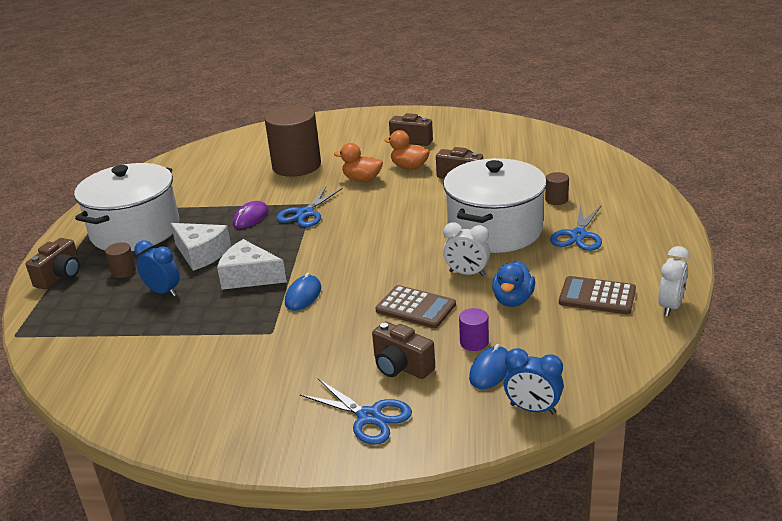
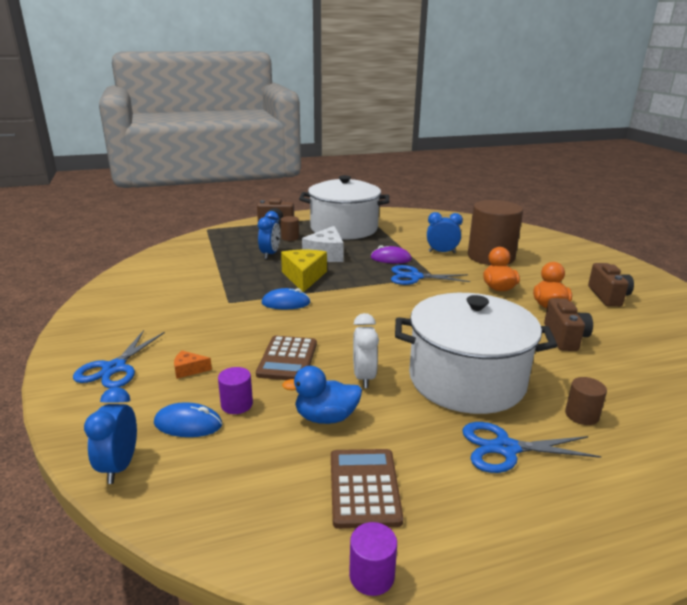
camera: 65 degrees right, 5 degrees down
(249, 276) = (304, 277): white cheese -> yellow cheese
(262, 187) = (442, 252): none -> blue clock
(401, 367) = (189, 370): brown camera -> orange cheese
(670, 306) = (371, 575): white clock -> purple cylinder

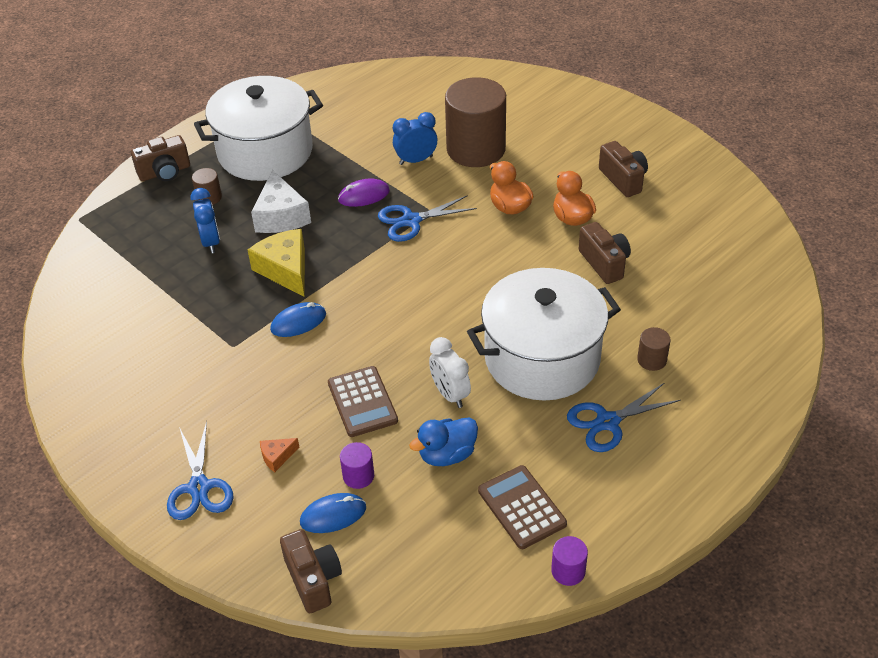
camera: 25 degrees left, 20 degrees up
(119, 466) = (313, 579): blue clock -> brown camera

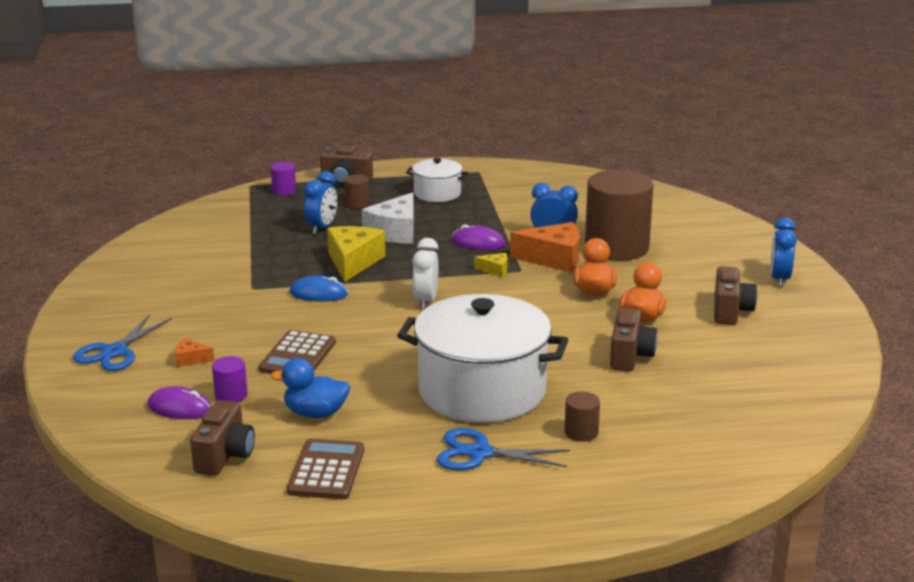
camera: 35 degrees right, 20 degrees down
(265, 152) = (437, 193): white pot -> white pot, size x0.50
(313, 579) = (112, 436): brown camera -> brown camera (225, 456)
(333, 515) = (180, 408): blue mouse -> purple mouse
(411, 221) = (495, 270): blue scissors -> yellow cheese
(442, 185) = (554, 259): none -> orange cheese
(450, 394) = (372, 380): white clock -> white clock (426, 301)
(568, 571) = (305, 526): purple cylinder -> purple cylinder (284, 191)
(622, 128) = (779, 279): none -> blue clock

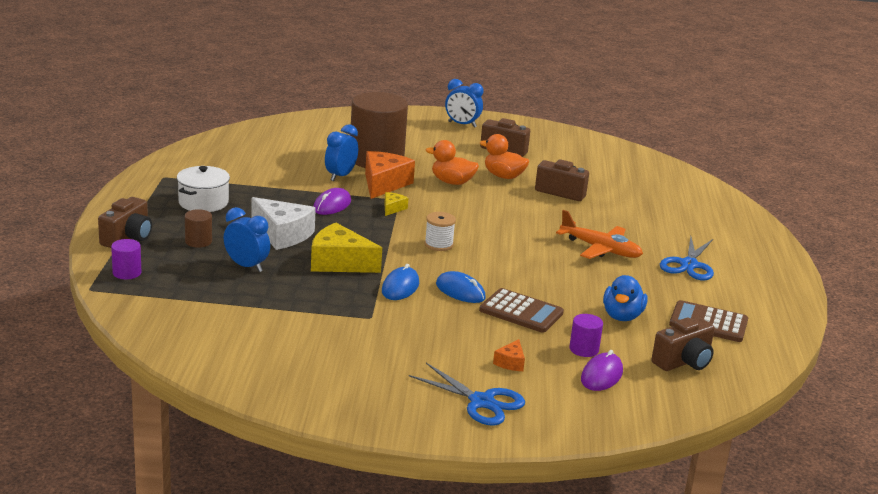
camera: 80 degrees left, 0 degrees up
(225, 456) = (683, 362): brown camera -> brown camera turned 120 degrees clockwise
(326, 322) = (460, 291): none -> blue mouse
(426, 301) = (438, 244): white clock -> white spool
(482, 391) = (600, 249): white pot -> orange plane
(581, 432) = (665, 228): brown cylinder -> none

